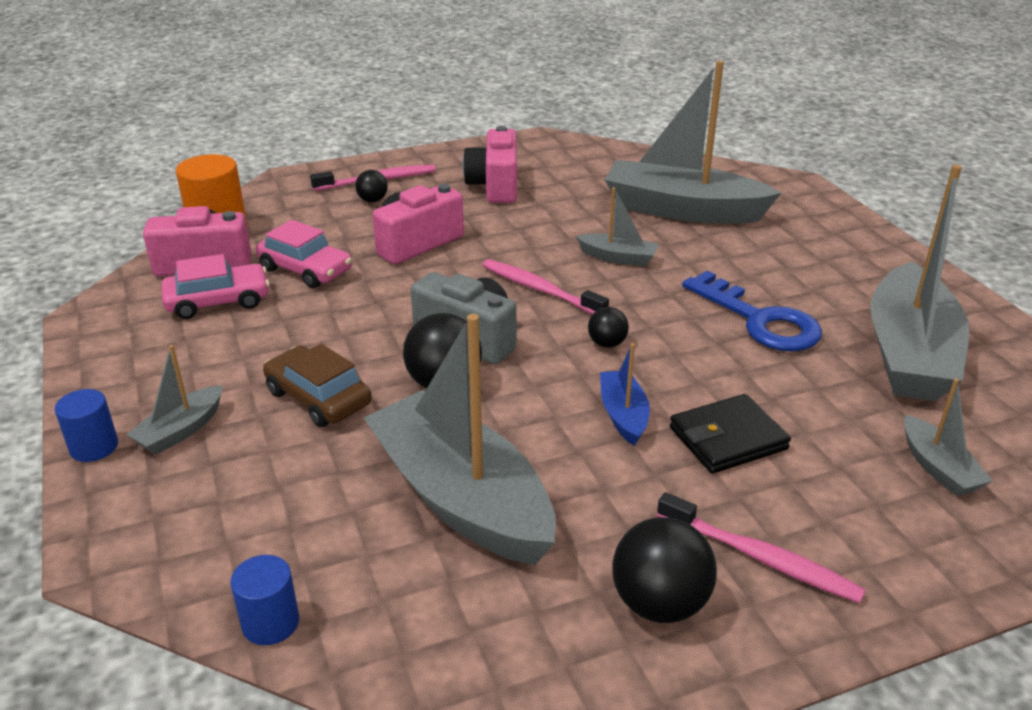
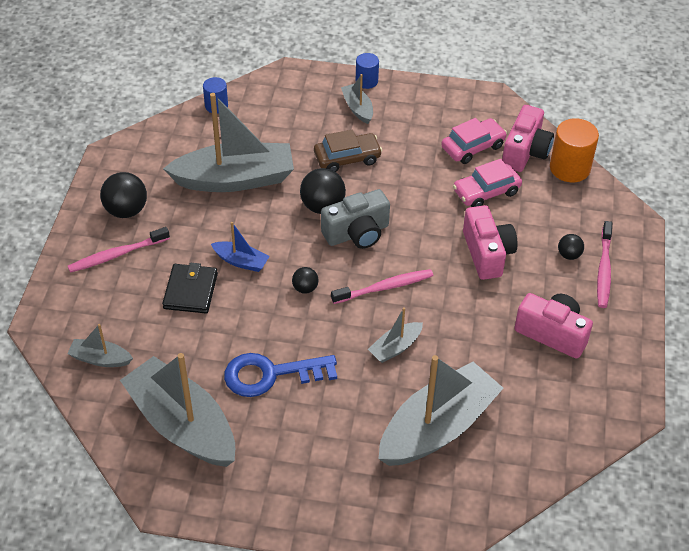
camera: 120 degrees right, 15 degrees up
(218, 301) = (473, 147): pink car -> pink car turned 135 degrees counterclockwise

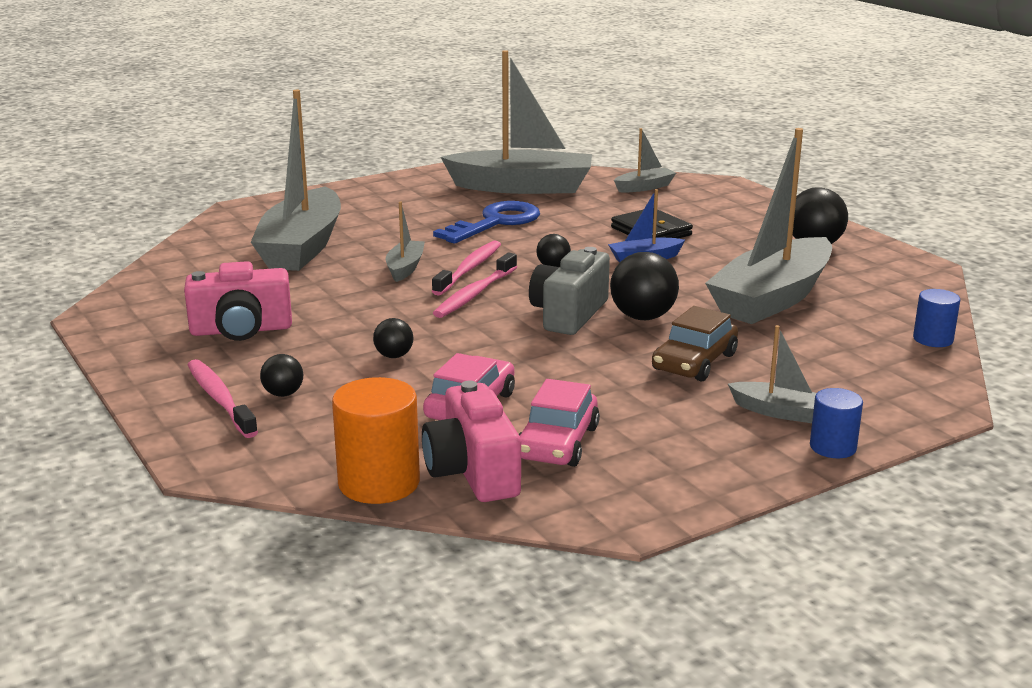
camera: 140 degrees right, 25 degrees down
(117, 255) = (756, 225): pink toothbrush -> pink toothbrush (469, 269)
(487, 253) = (394, 356): pink camera -> black ball

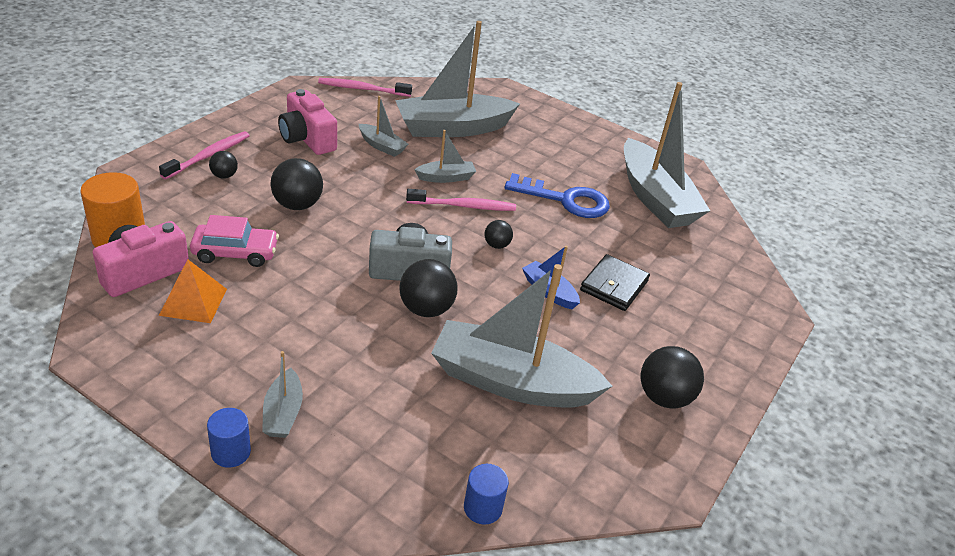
camera: 60 degrees right, 15 degrees up
(394, 356) = (297, 205): black ball -> black ball, size x1.81
(474, 294) = (419, 218): pink toothbrush -> pink toothbrush (362, 89)
(557, 443) = (193, 302): pink car -> orange pyramid
(644, 187) = (719, 265): grey boat -> grey boat (382, 146)
(694, 362) = (354, 351): brown car -> none

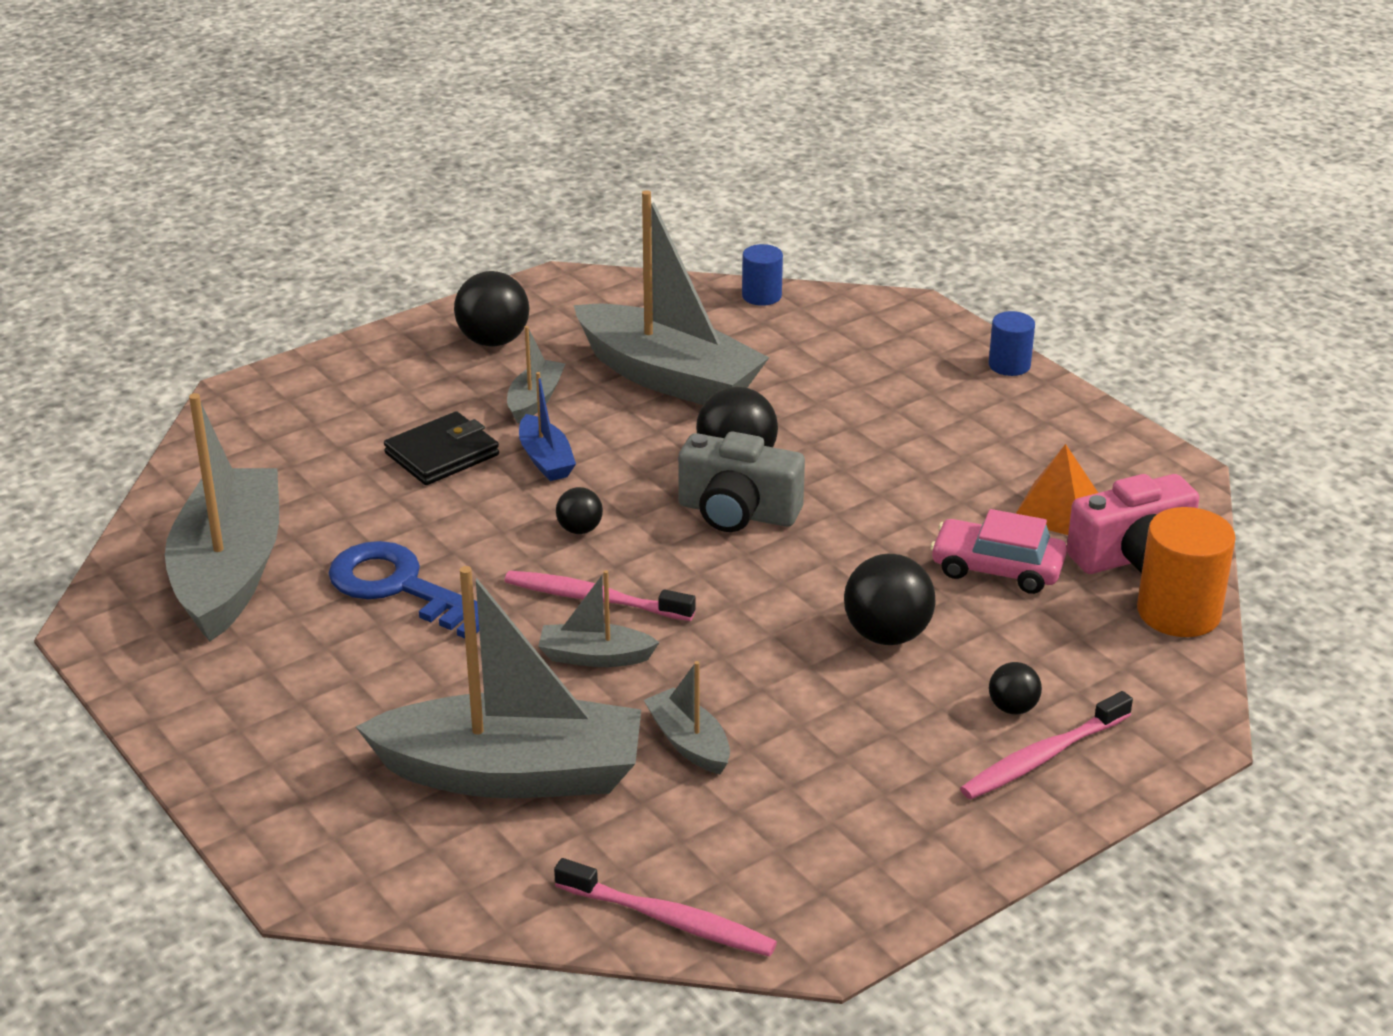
camera: 155 degrees left, 5 degrees down
(283, 413) = (949, 387): grey boat -> grey boat (535, 400)
(307, 139) = (840, 778): pink camera -> none

